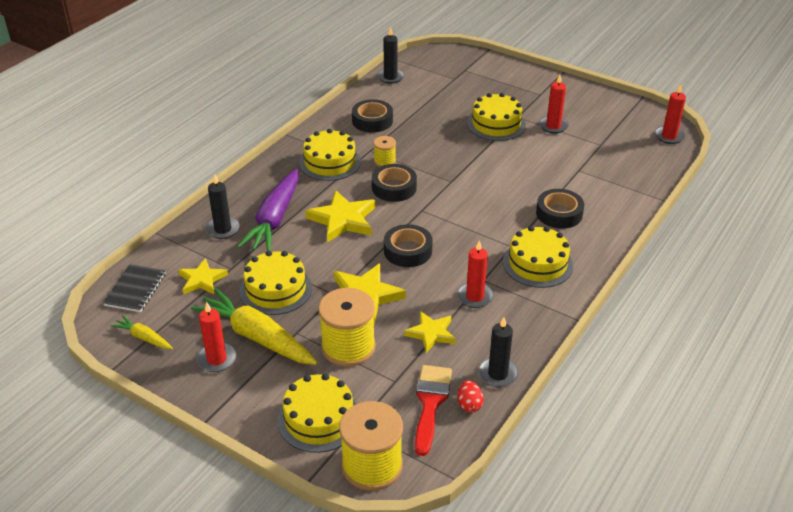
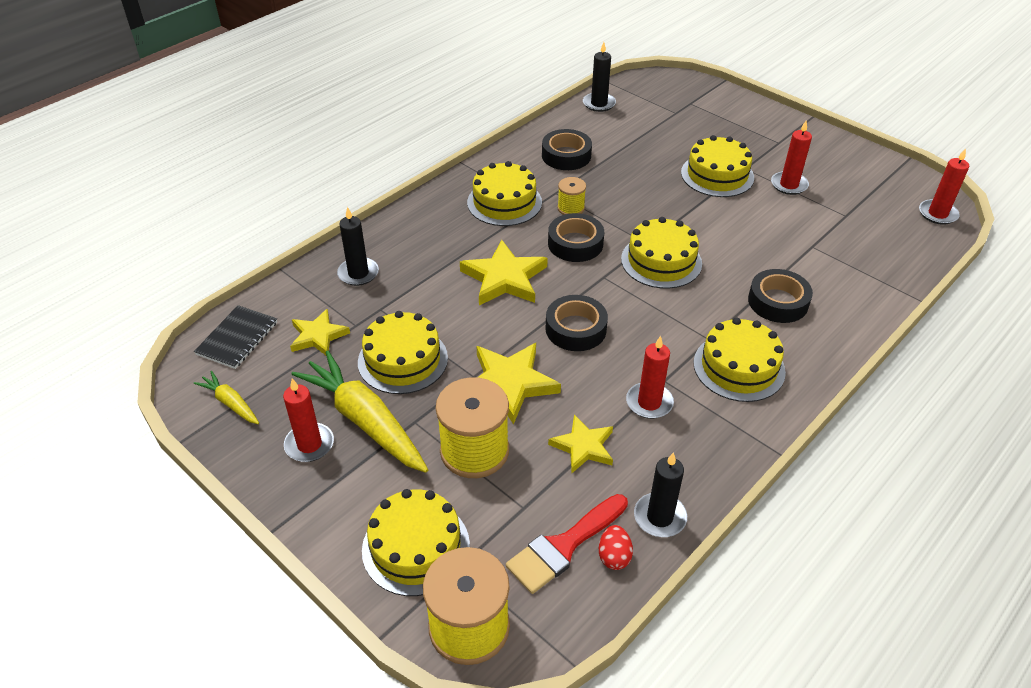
camera: 10 degrees right, 5 degrees up
(274, 219) = (422, 268): purple carrot -> none
(430, 403) = (563, 546): red brush -> red brush turned 150 degrees counterclockwise
(464, 193) = (661, 261): none -> yellow cake

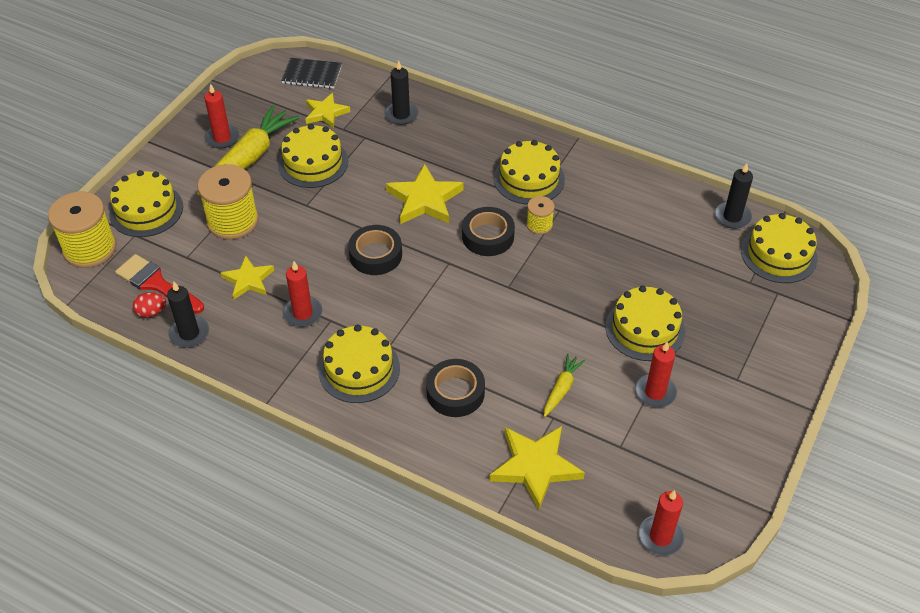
camera: 75 degrees right, 5 degrees up
(230, 403) = (250, 91): yellow carrot -> yellow carrot (561, 388)
(509, 383) = (303, 226): yellow star -> yellow star (535, 467)
(566, 155) = (623, 207): black tape -> none
(661, 261) = (485, 300): yellow cake -> yellow cake (778, 254)

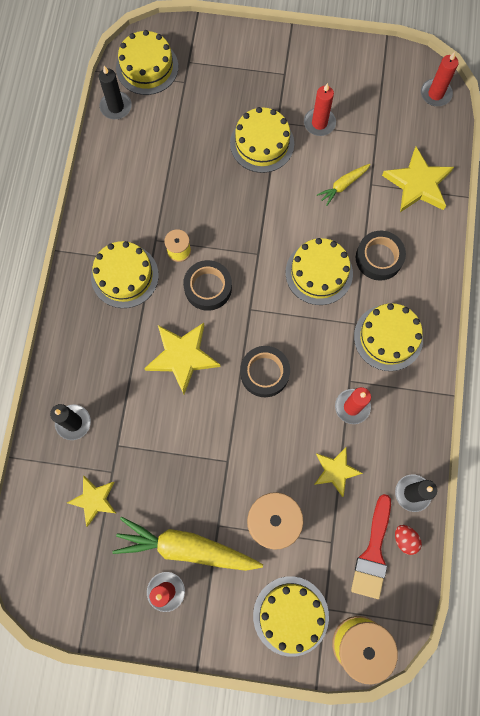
camera: 110 degrees left, 25 degrees up
(312, 74) = (38, 542): black notebook -> none
(313, 163) = (170, 480): yellow cake -> yellow cake (319, 273)
(561, 388) = (343, 185): yellow carrot -> yellow carrot turned 45 degrees counterclockwise

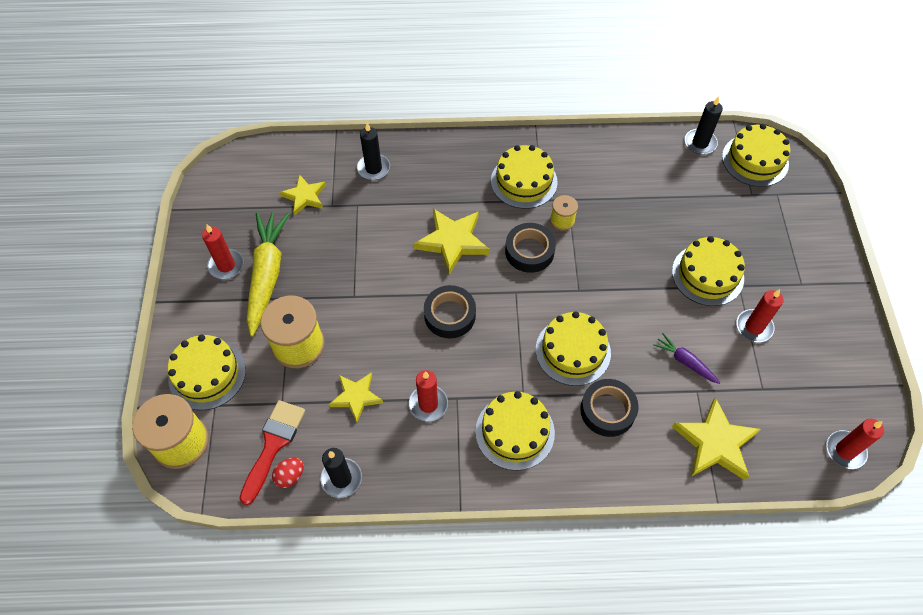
camera: 80 degrees right, 15 degrees down
(343, 185) = (685, 361): yellow carrot -> purple carrot
(373, 553) = (273, 445): red brush -> red brush turned 105 degrees clockwise

